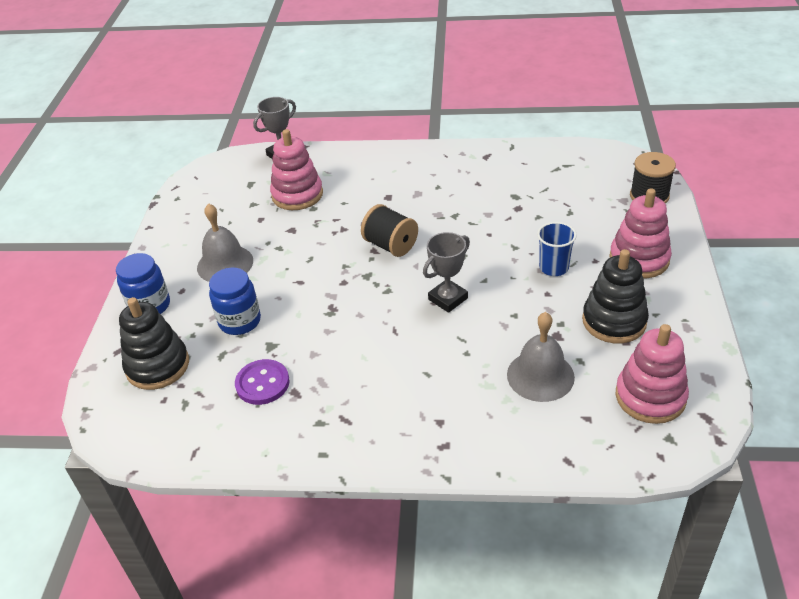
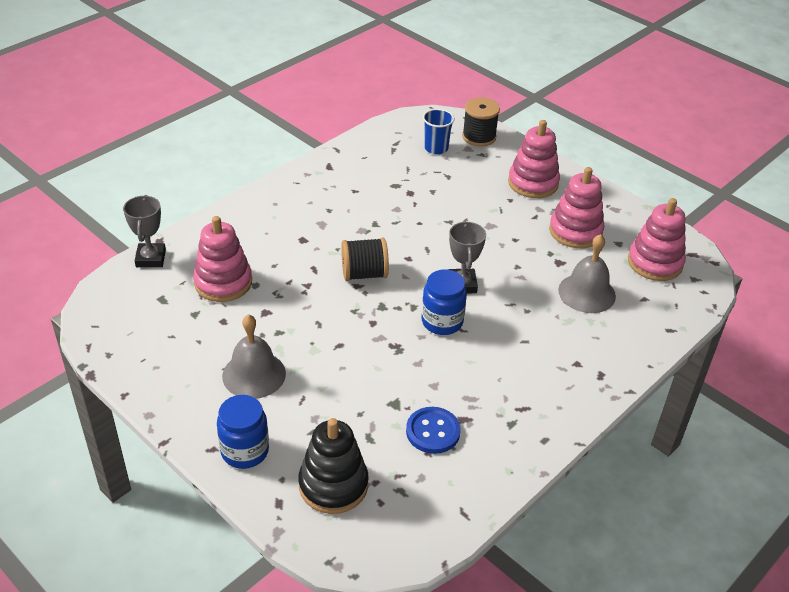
camera: 55 degrees left, 0 degrees up
(240, 321) = (342, 405): blue jar -> blue jar (442, 322)
(262, 383) = (433, 431): purple button -> blue button
(554, 267) = (494, 220): blue cup -> blue cup (436, 148)
(614, 321) = (575, 231): black stacking toy -> pink stacking toy

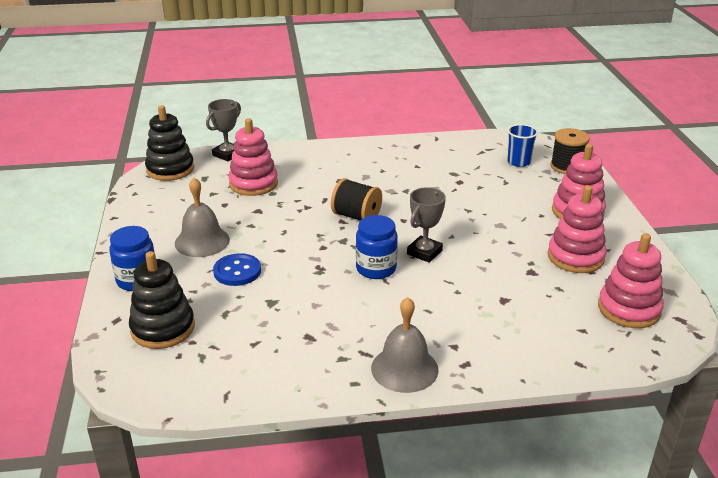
camera: 40 degrees right, 10 degrees down
(110, 306) = (170, 169): none -> black stacking toy
(433, 431) = (274, 332): blue button -> blue button (237, 271)
(586, 293) = (529, 302): grey bell -> grey bell (404, 368)

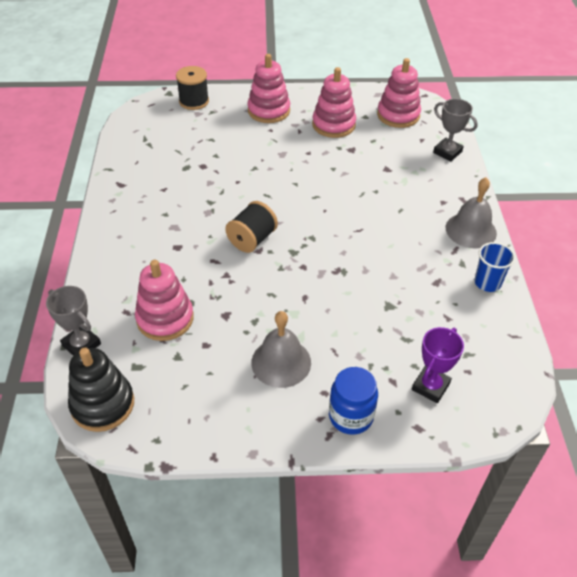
camera: 85 degrees left, 15 degrees up
(163, 328) = (430, 386): black stacking toy -> purple trophy
(237, 271) = (339, 331): blue button -> none
(376, 269) = (341, 234): blue jar -> none
(424, 252) = (319, 202): grey trophy -> grey trophy (447, 152)
(519, 162) = (177, 125): blue cup -> blue cup (487, 283)

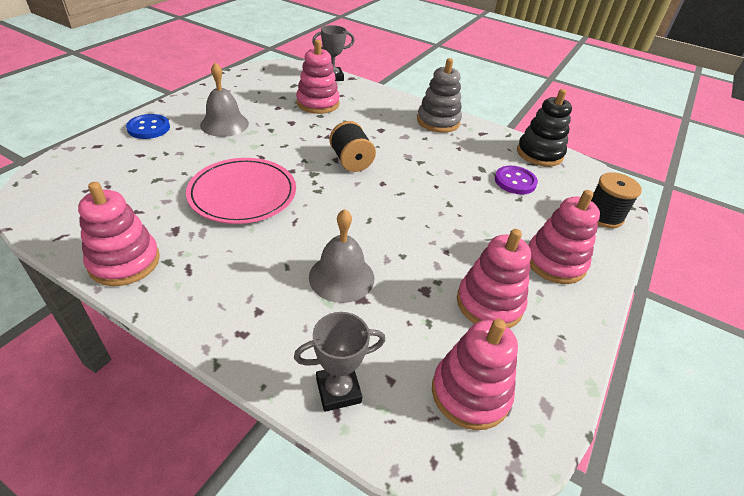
camera: 120 degrees right, 5 degrees down
(103, 404) = (282, 70): black stacking toy -> black stacking toy (539, 153)
(123, 217) = (438, 121): none -> grey stacking toy
(188, 146) = (515, 181): none -> purple button
(351, 416) = (148, 128): blue jar -> blue button
(362, 275) = (242, 193): none -> pink plate
(430, 386) = (108, 166): purple trophy -> none
(471, 230) = (193, 302): grey bell -> grey bell (341, 277)
(487, 283) = (124, 262): blue cup -> pink stacking toy

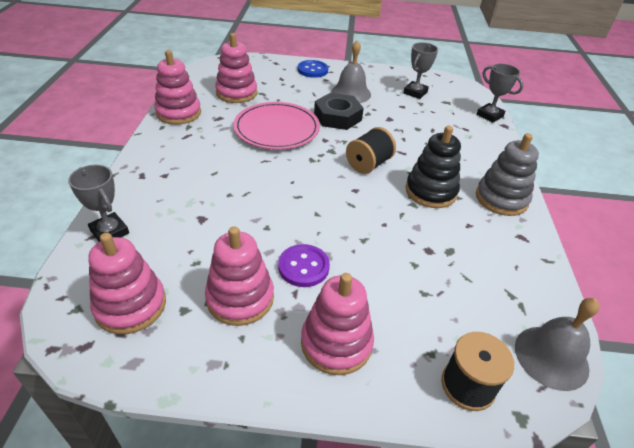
camera: 65 degrees right, 0 degrees up
(259, 148) = (337, 117): none -> black nut
(262, 92) = (415, 92): none -> grey trophy
(318, 103) = (434, 122): pink stacking toy -> pink stacking toy (236, 93)
(341, 277) = (219, 201): grey bell -> grey bell (551, 357)
(515, 181) = (454, 283): purple button -> purple button (303, 267)
(539, 153) = (540, 297): black stacking toy -> black stacking toy (430, 191)

